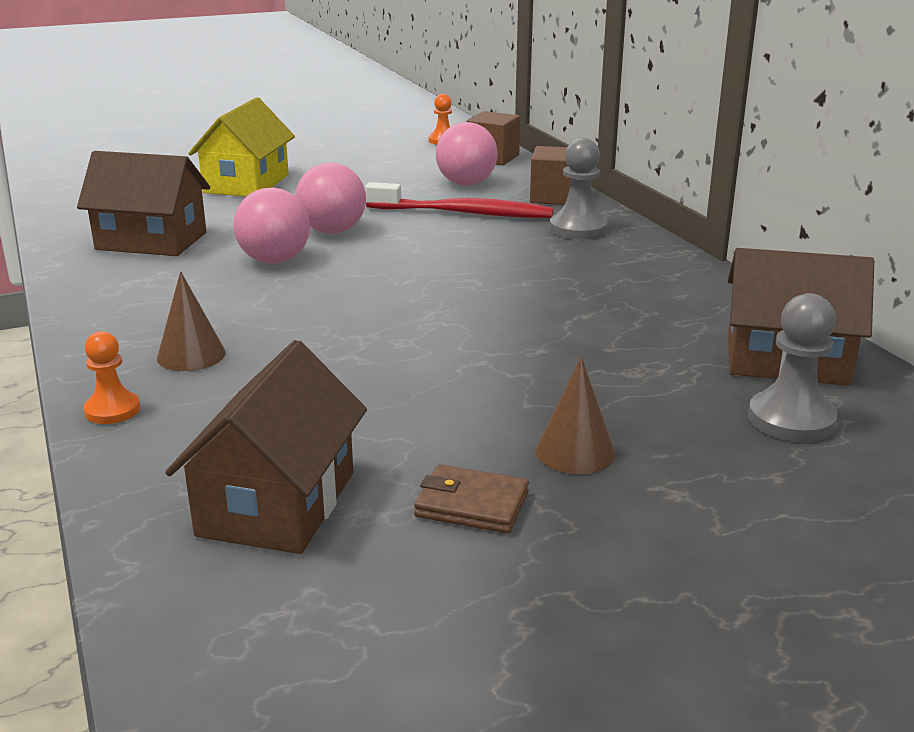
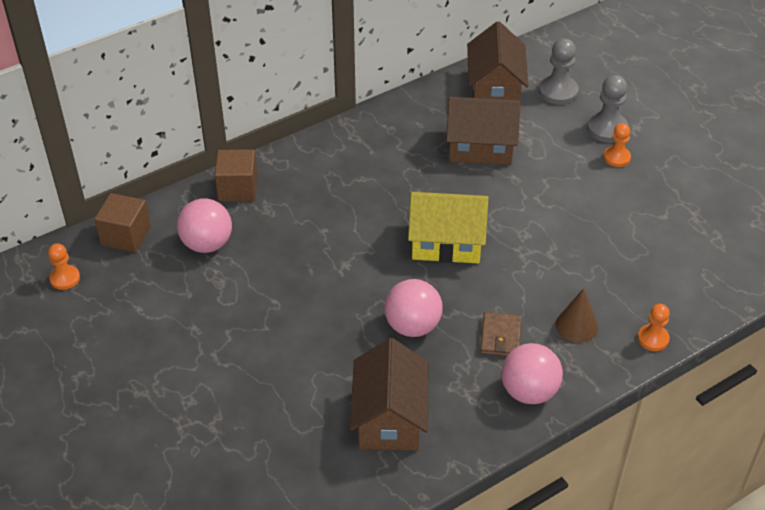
camera: 100 degrees left, 20 degrees up
(246, 184) = (224, 398): yellow house -> yellow house (446, 243)
(277, 504) = (704, 248): brown house -> brown house (480, 147)
(332, 231) = (342, 306): pink ball -> pink ball (529, 391)
(463, 213) = (285, 236): red toothbrush -> none
(472, 504) = (674, 186): brown wallet -> brown wallet (500, 337)
(575, 452) = (616, 157): brown cone -> orange pawn
(578, 229) = (310, 172): grey pawn -> grey pawn (607, 129)

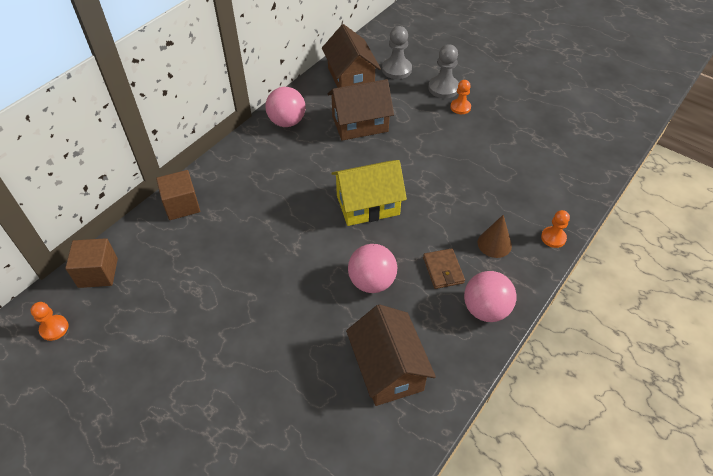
camera: 20 degrees left, 5 degrees up
(207, 244) = (173, 260): pink ball -> pink ball (287, 122)

